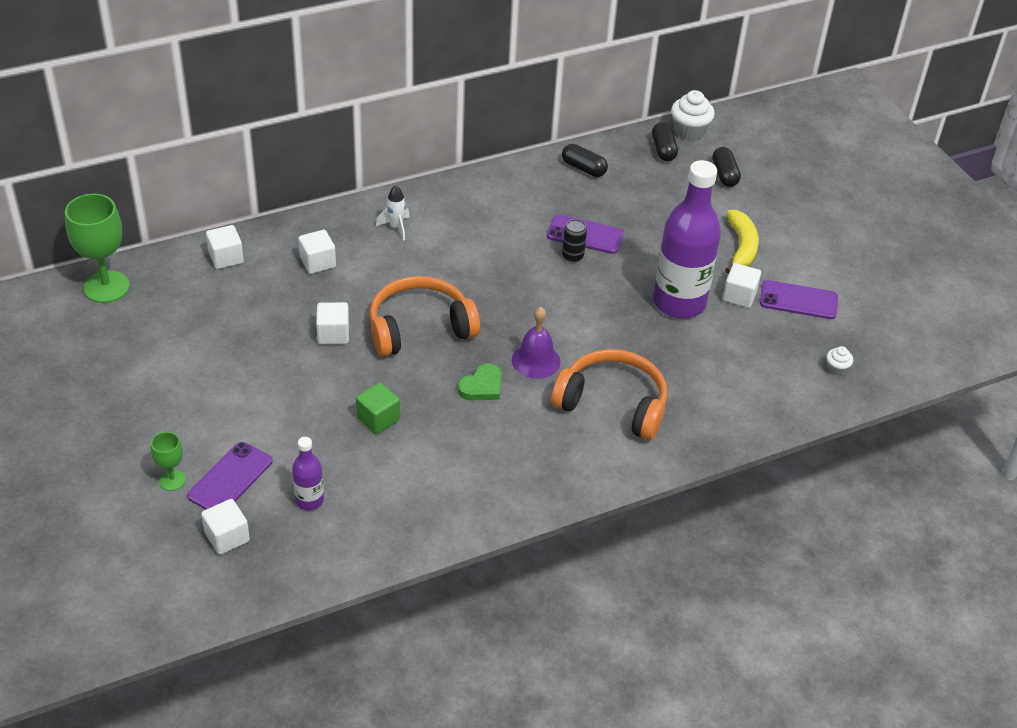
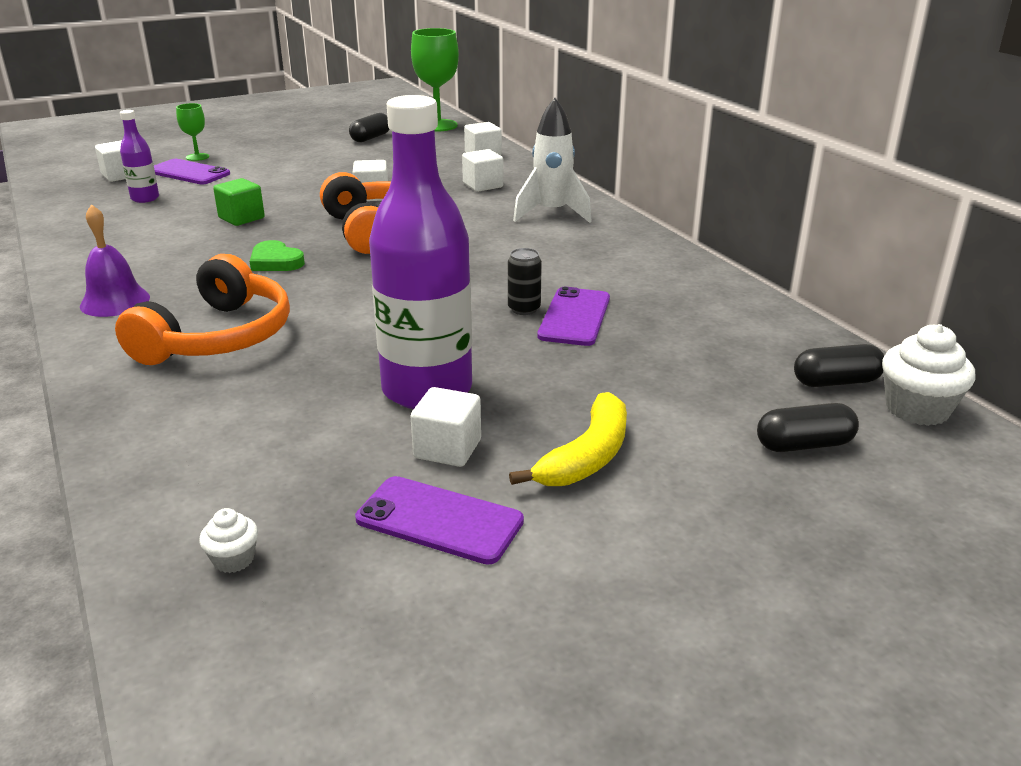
camera: 90 degrees right, 15 degrees down
(396, 227) = (552, 213): white rocket -> white rocket, size x1.75
(536, 360) = (313, 289): purple bell -> purple bell (115, 301)
(583, 168) = (735, 315): black capsule -> black capsule (371, 138)
(741, 247) = (587, 456): yellow banana -> yellow banana turned 60 degrees counterclockwise
(798, 300) = (439, 520): purple phone -> purple phone turned 75 degrees counterclockwise

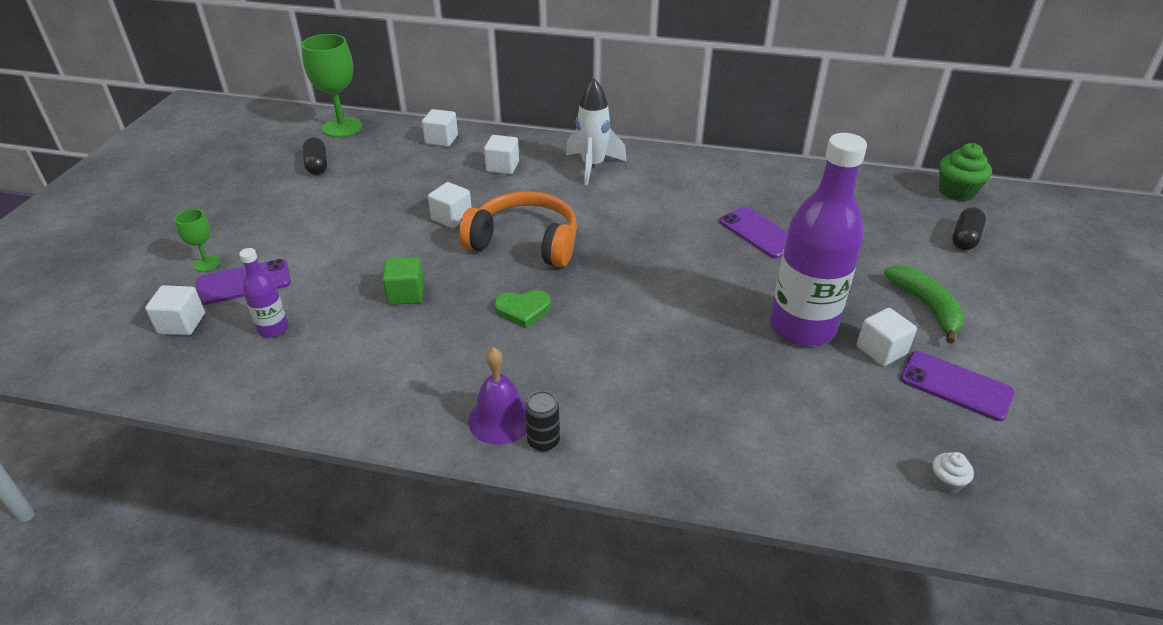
camera: 50 degrees left, 10 degrees up
(217, 337) = (631, 386): orange headphones -> none
(439, 520) = (956, 386): purple phone -> purple phone turned 60 degrees clockwise
(524, 309) = (728, 244): black can -> black can (543, 441)
(587, 456) = (926, 307): yellow banana -> green banana
(836, 382) = (912, 197): black capsule -> none
(917, 409) = (956, 192): white cupcake -> green cupcake

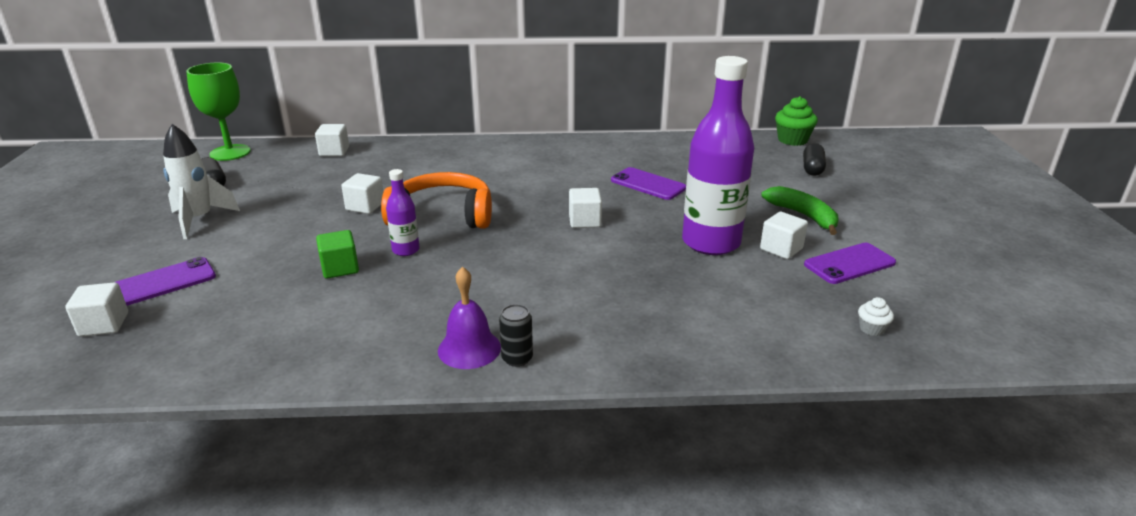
camera: 15 degrees left, 10 degrees down
(207, 263) = (117, 272): green goblet -> none
(273, 329) = (209, 314): purple bottle -> purple bottle (406, 250)
(502, 167) = (400, 165): white cube -> white cube (584, 221)
(523, 310) = (460, 265): green heart -> none
(593, 166) = (484, 156): white rocket -> white rocket (199, 220)
(956, 386) = (849, 264): purple phone -> purple phone turned 45 degrees counterclockwise

